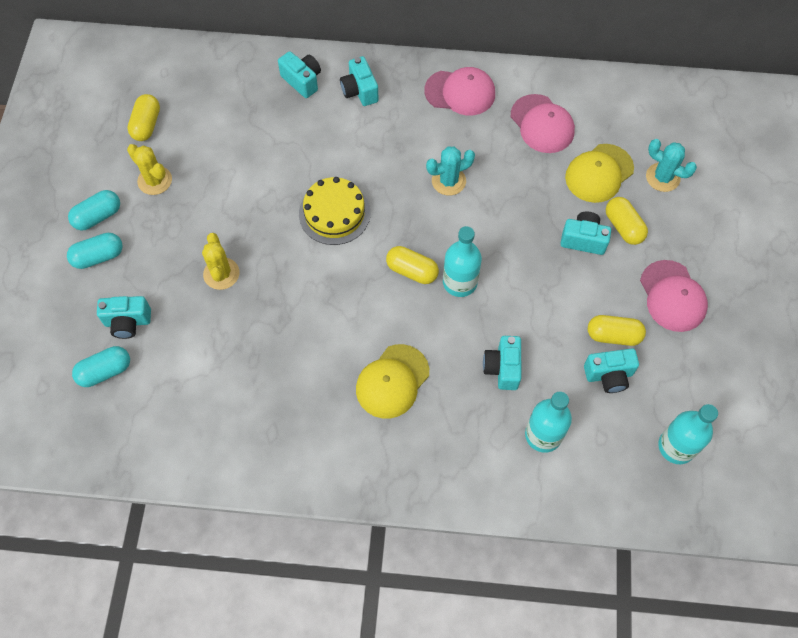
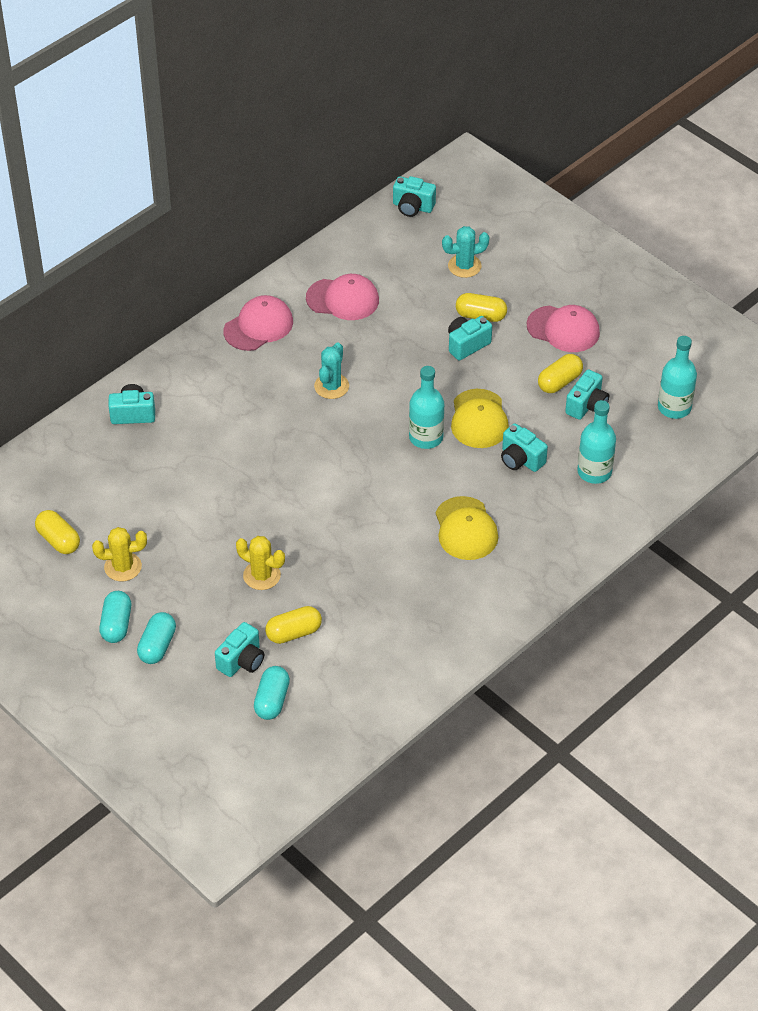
camera: 50 degrees left, 15 degrees down
(334, 213) = (284, 472): yellow cake -> none
(359, 91) = (185, 385): turquoise camera -> turquoise camera (412, 207)
(412, 271) = (386, 458): yellow capsule -> yellow capsule (294, 633)
(599, 173) = (422, 298): yellow cap -> yellow cap (479, 419)

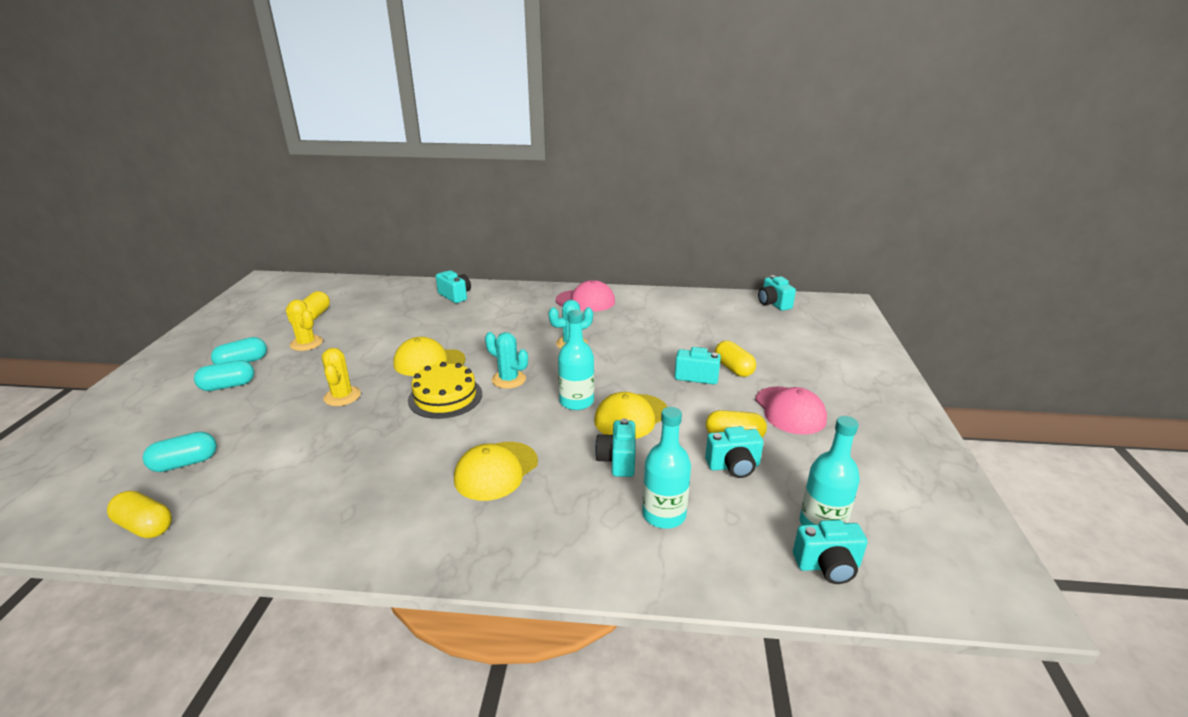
camera: 50 degrees right, 20 degrees down
(242, 661) = (231, 428): turquoise camera -> turquoise camera (827, 566)
(260, 496) = (429, 362): none -> yellow cap
(294, 633) = (283, 438): yellow capsule -> yellow capsule (145, 526)
(333, 511) = (445, 397): none -> yellow cake
(343, 299) = (655, 315): pink cap -> none
(464, 266) = (764, 342): turquoise cactus -> turquoise cactus (508, 379)

